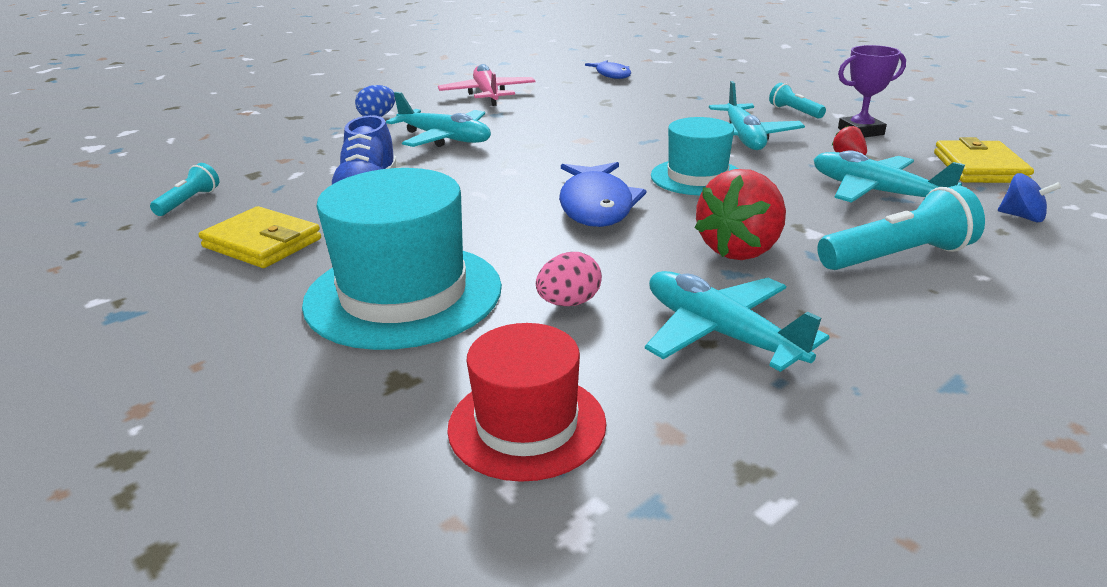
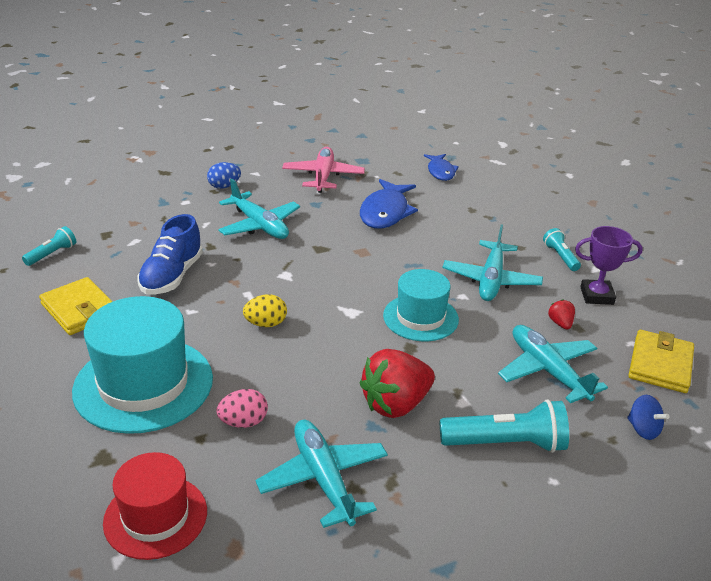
camera: 15 degrees right, 5 degrees up
(521, 213) = (266, 324): none -> yellow egg
(596, 205) = (324, 330): blue fish -> blue fish (385, 212)

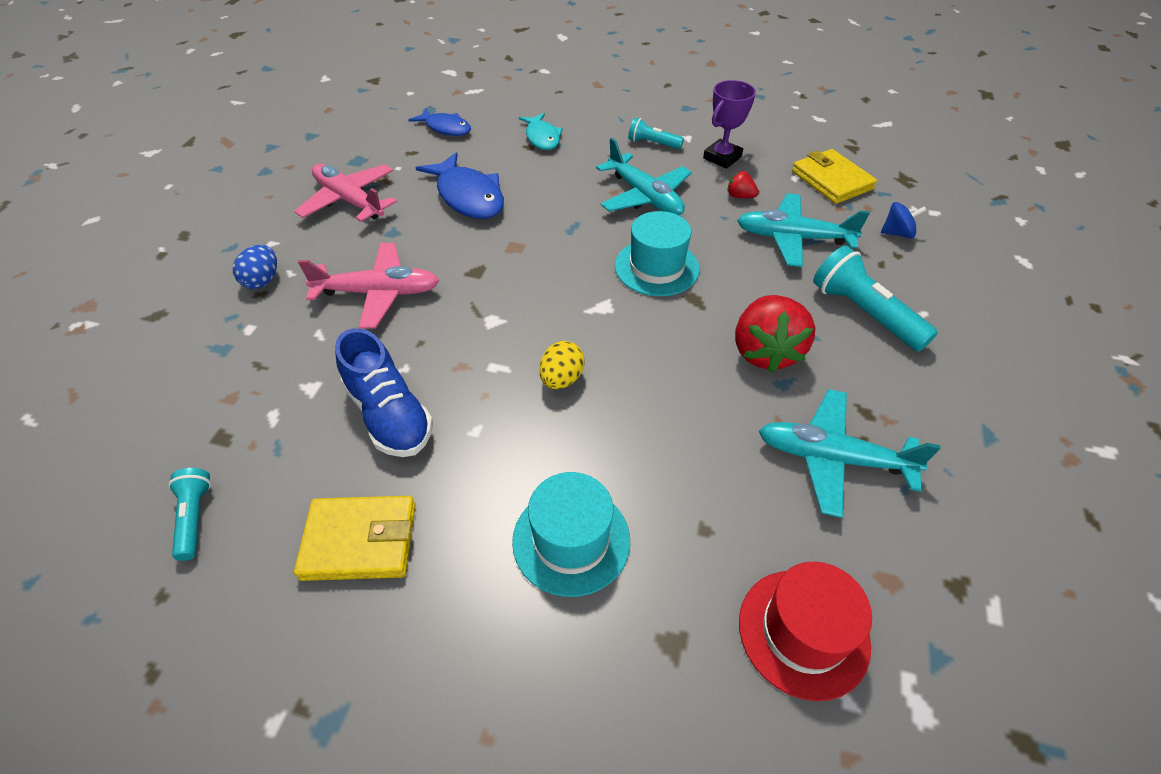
camera: 50 degrees left, 15 degrees up
(143, 384) = (571, 540): turquoise hat -> turquoise hat, size x0.62
(243, 422) = (707, 479): pink egg -> none
(259, 225) = (378, 293): turquoise plane -> pink plane
(489, 210) = (542, 138): none -> turquoise fish
(506, 443) = (863, 313): turquoise flashlight -> turquoise flashlight turned 75 degrees counterclockwise

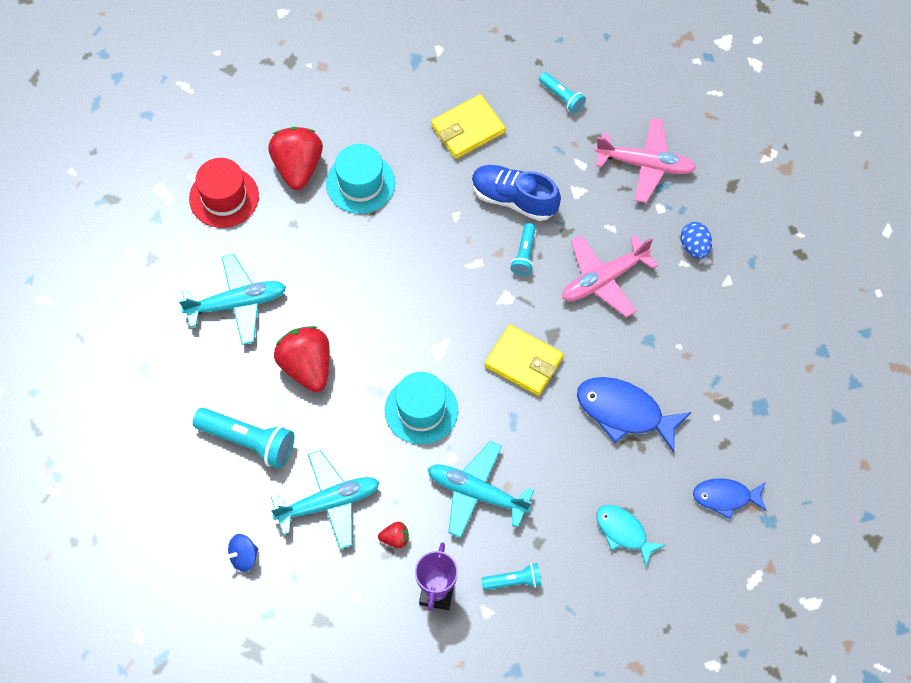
camera: 150 degrees right, 15 degrees up
(349, 200) = (716, 355): pink plane -> pink plane (645, 164)
(435, 351) = (524, 254): none -> turquoise flashlight
(561, 379) = (428, 276): yellow egg -> none
(654, 621) = (297, 167): none -> red strawberry
(831, 180) = (321, 610): yellow wallet -> yellow wallet (523, 362)

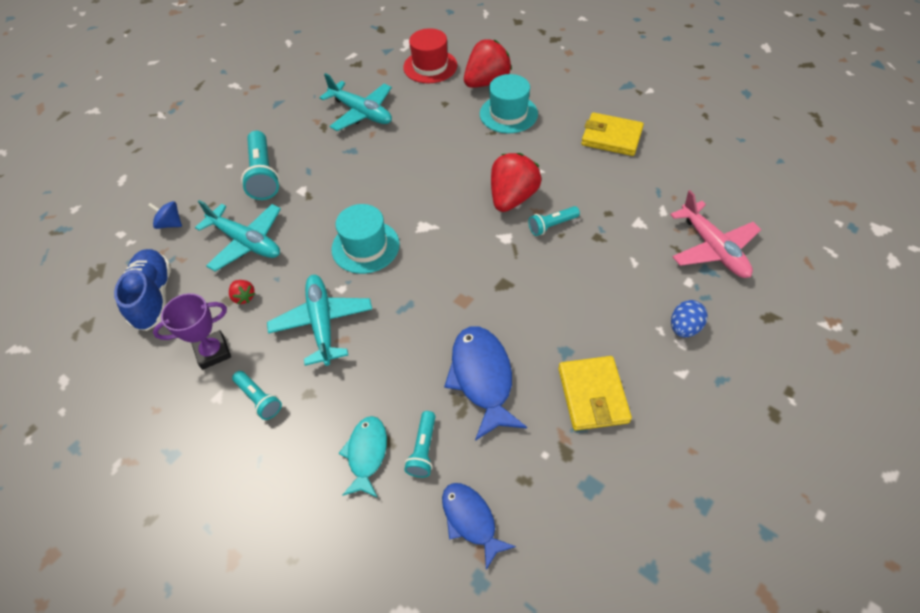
camera: 55 degrees right, 10 degrees down
(306, 367) = (345, 169): red strawberry -> red strawberry (512, 198)
(514, 199) = (589, 192): blue shoe -> blue shoe (153, 297)
(523, 362) = (462, 281): yellow wallet -> yellow wallet (592, 395)
(562, 97) = (700, 168): turquoise flashlight -> turquoise flashlight (423, 449)
(604, 279) = (585, 286): pink plane -> none

